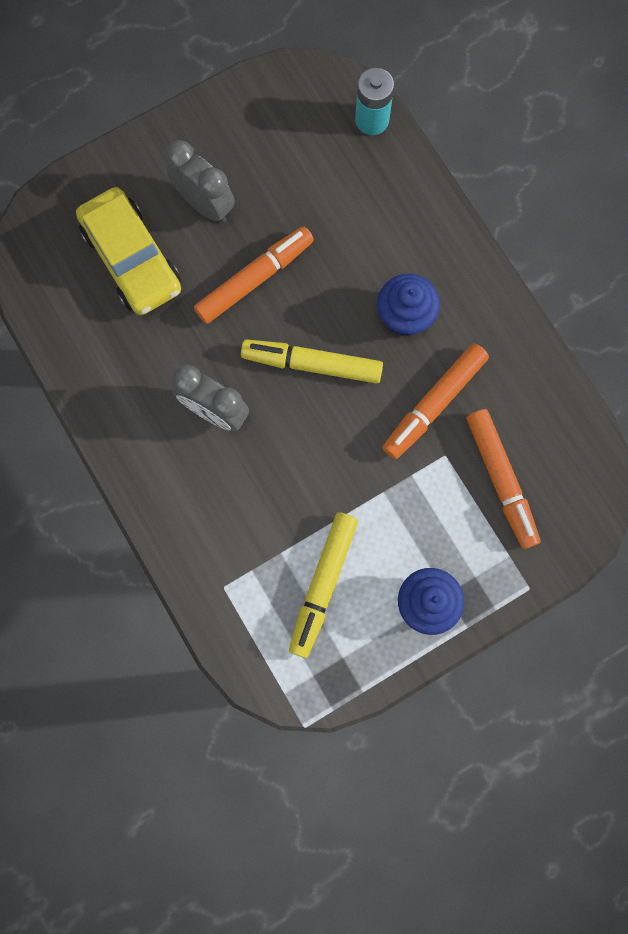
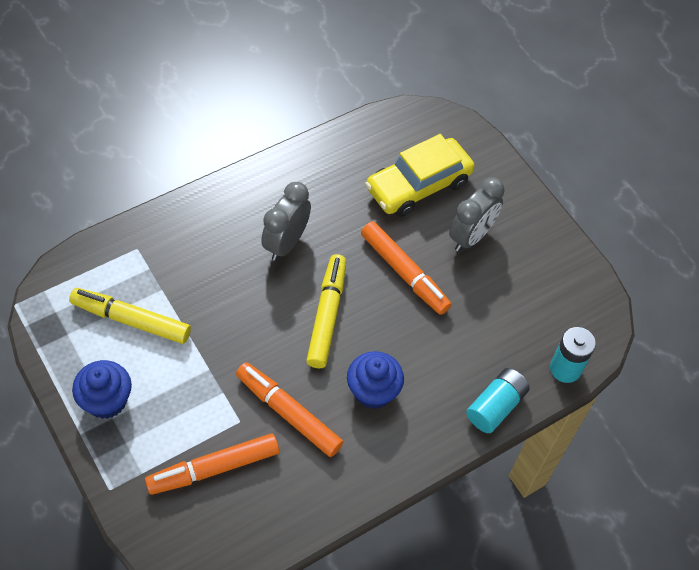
camera: 85 degrees right, 20 degrees down
(418, 192) = (495, 406): none -> turquoise battery

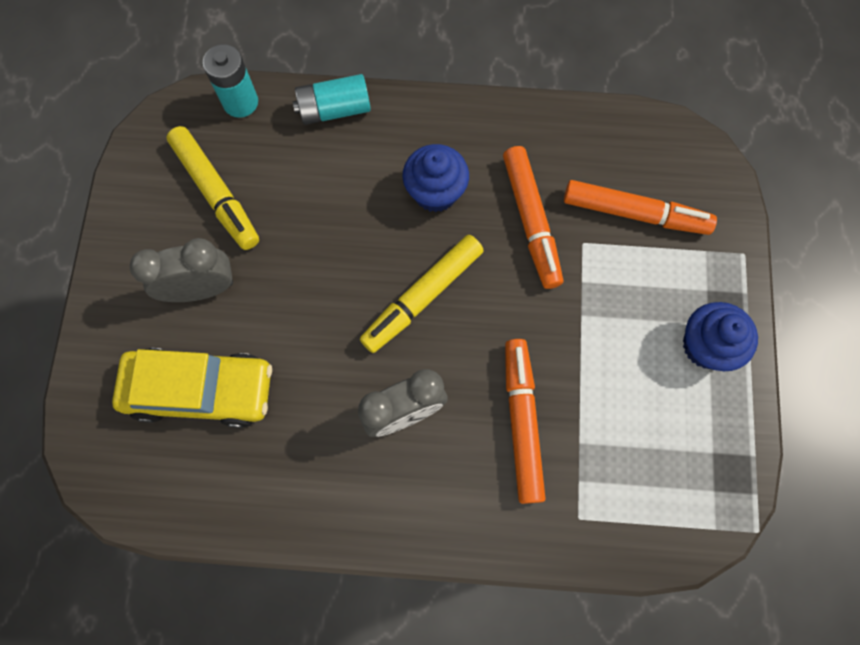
camera: 140 degrees left, 15 degrees up
(131, 320) = (633, 425): yellow marker -> yellow marker (216, 193)
(404, 273) = (306, 293): orange marker -> orange marker (522, 421)

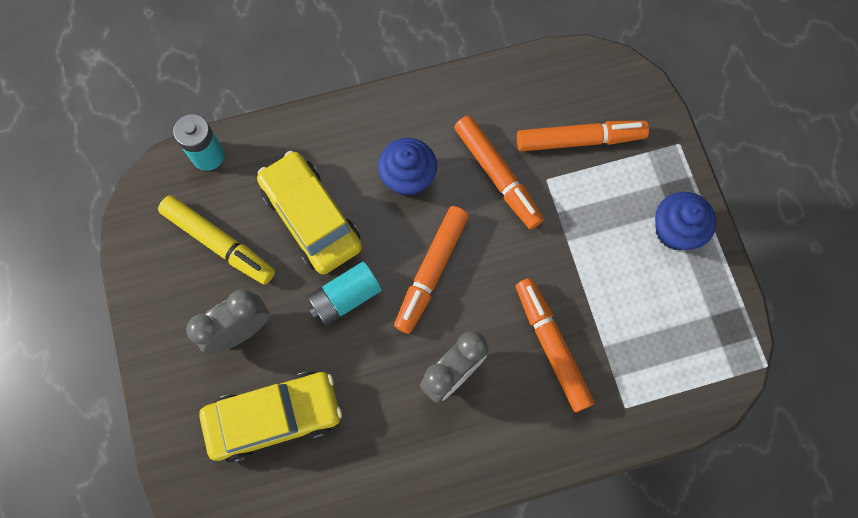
camera: 20 degrees left, 0 degrees up
(319, 199) = (311, 218): none -> yellow car
(334, 110) = (293, 135): turquoise battery -> turquoise battery (345, 297)
(422, 297) = (431, 271): yellow marker -> orange marker

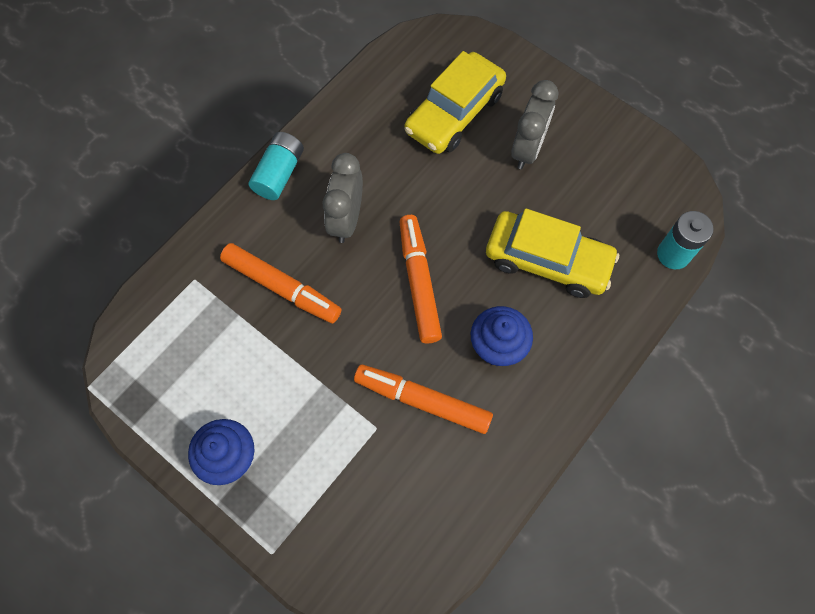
camera: 145 degrees right, 5 degrees down
(219, 243) = (600, 196): yellow marker -> none
(345, 297) = (470, 220): turquoise battery -> turquoise battery (279, 173)
(580, 140) = (370, 489): orange marker -> none

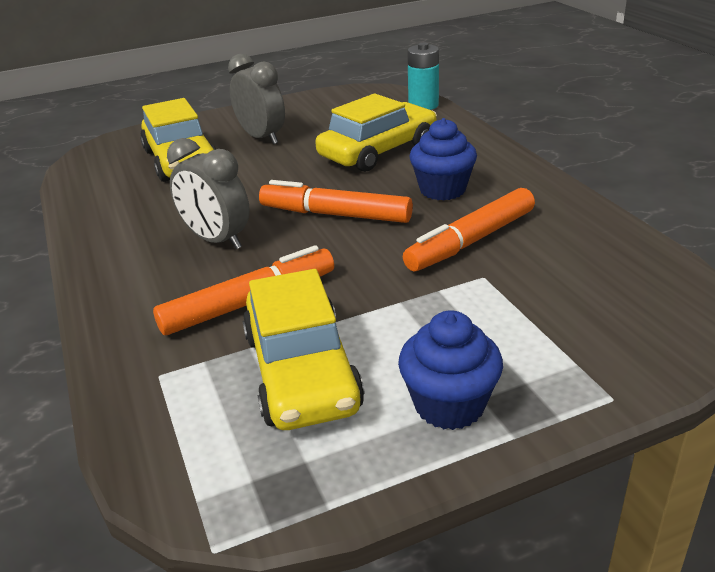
camera: 60 degrees left, 35 degrees down
(227, 358) = (302, 371): none -> yellow car
(279, 173) = (105, 271): turquoise battery -> none

